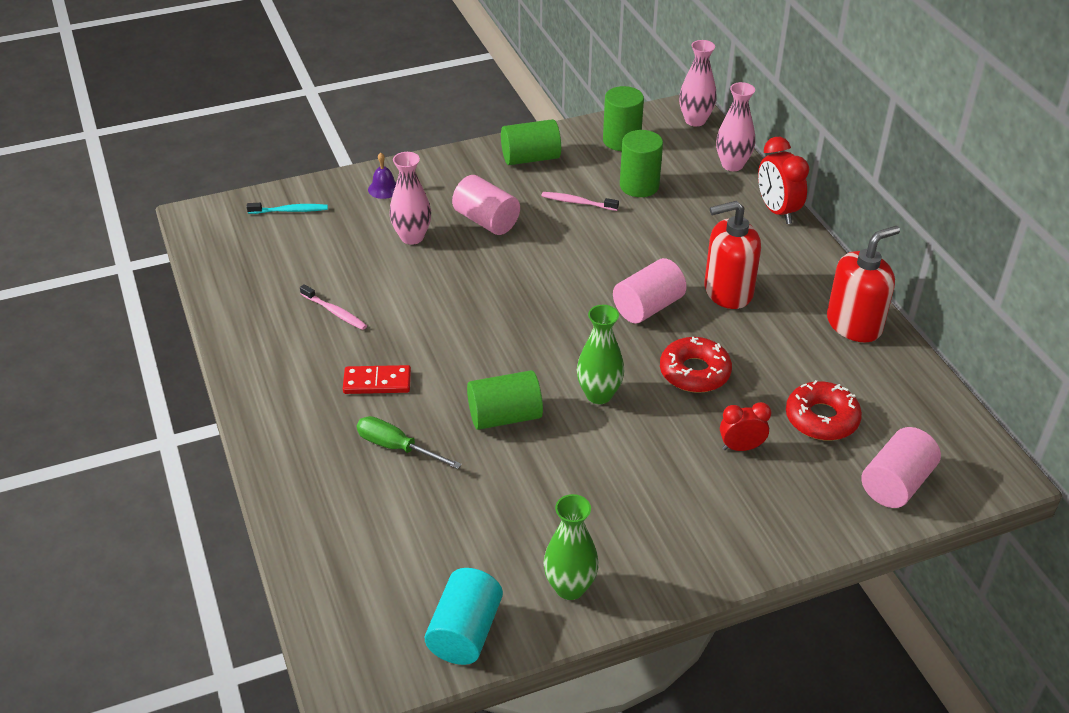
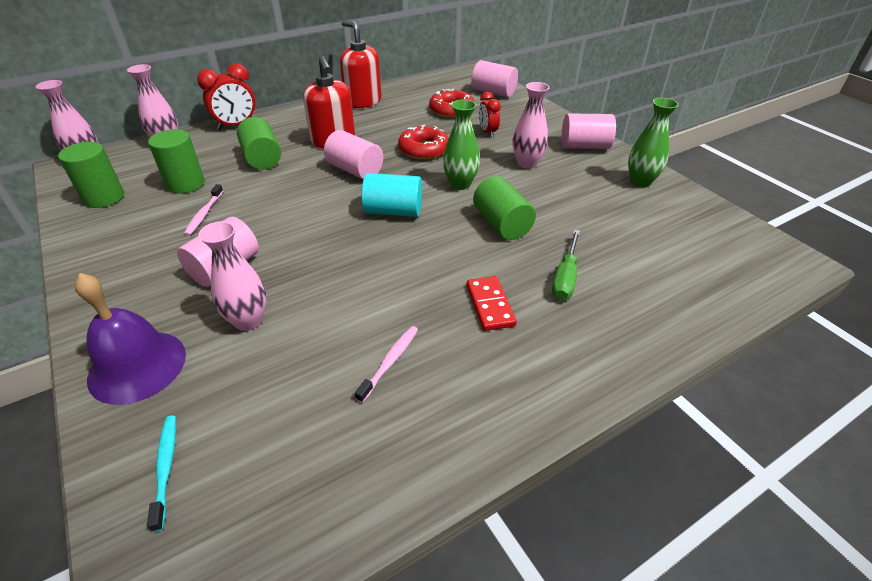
camera: 100 degrees left, 0 degrees up
(384, 189) = (137, 366): purple bell -> purple bell, size x2.11
(465, 632) = (709, 217): turquoise cylinder -> turquoise cylinder (393, 211)
(530, 158) = (112, 251): green cylinder -> green cylinder (262, 158)
(641, 471) = (527, 163): none -> pink vase
(685, 554) = (584, 146): none -> pink cylinder

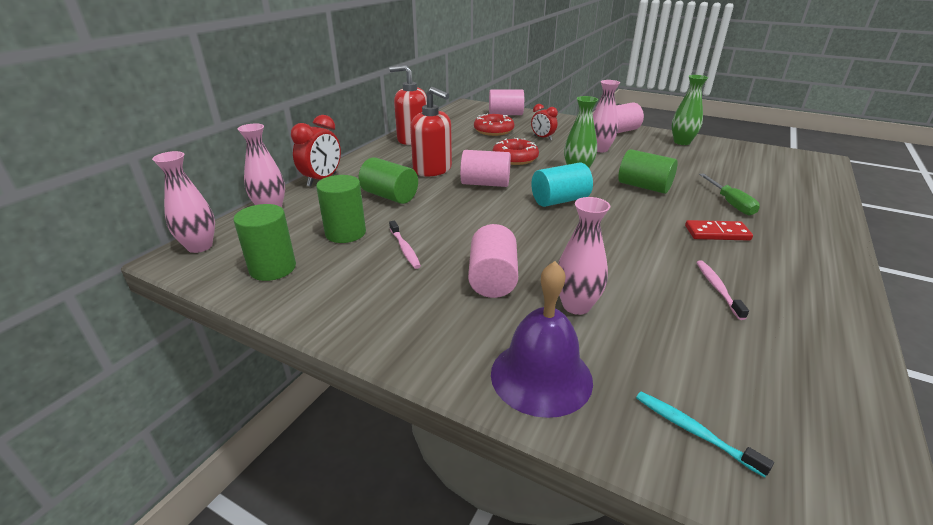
camera: 30 degrees left, 10 degrees down
(490, 305) = (717, 233): red domino -> red domino turned 45 degrees counterclockwise

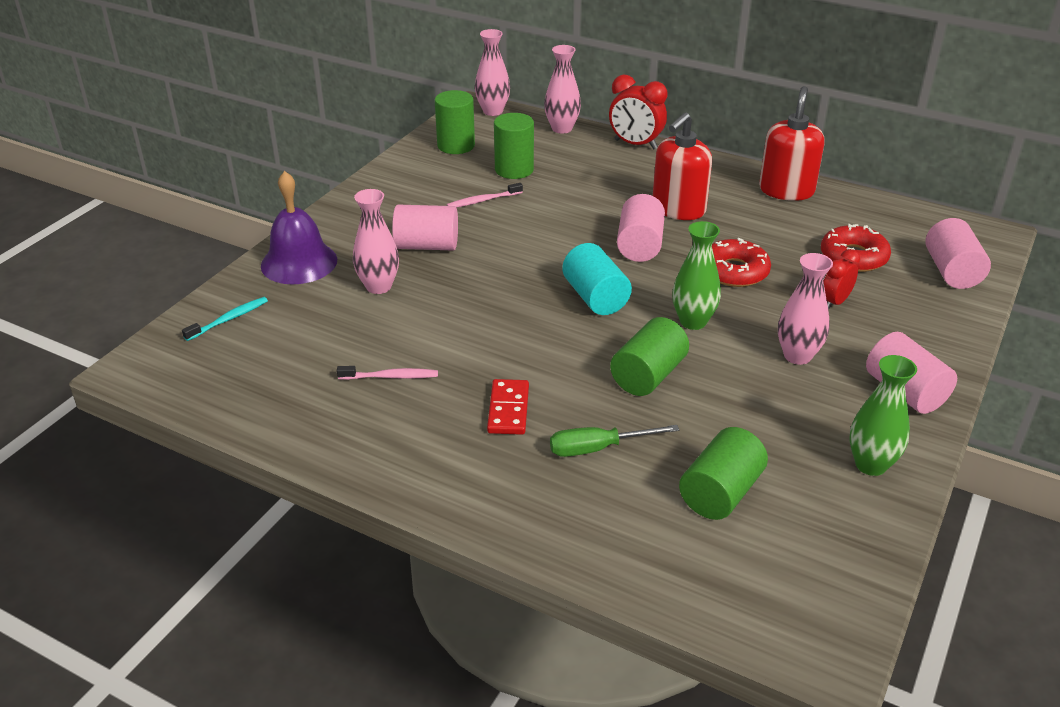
camera: 90 degrees right, 5 degrees up
(389, 196) = (597, 186): green cylinder -> green cylinder (720, 493)

